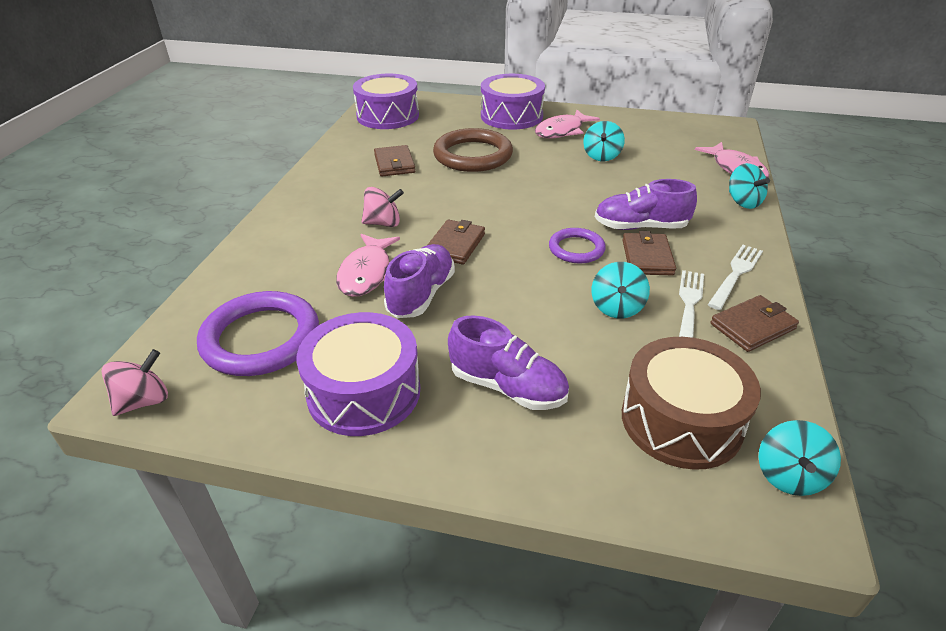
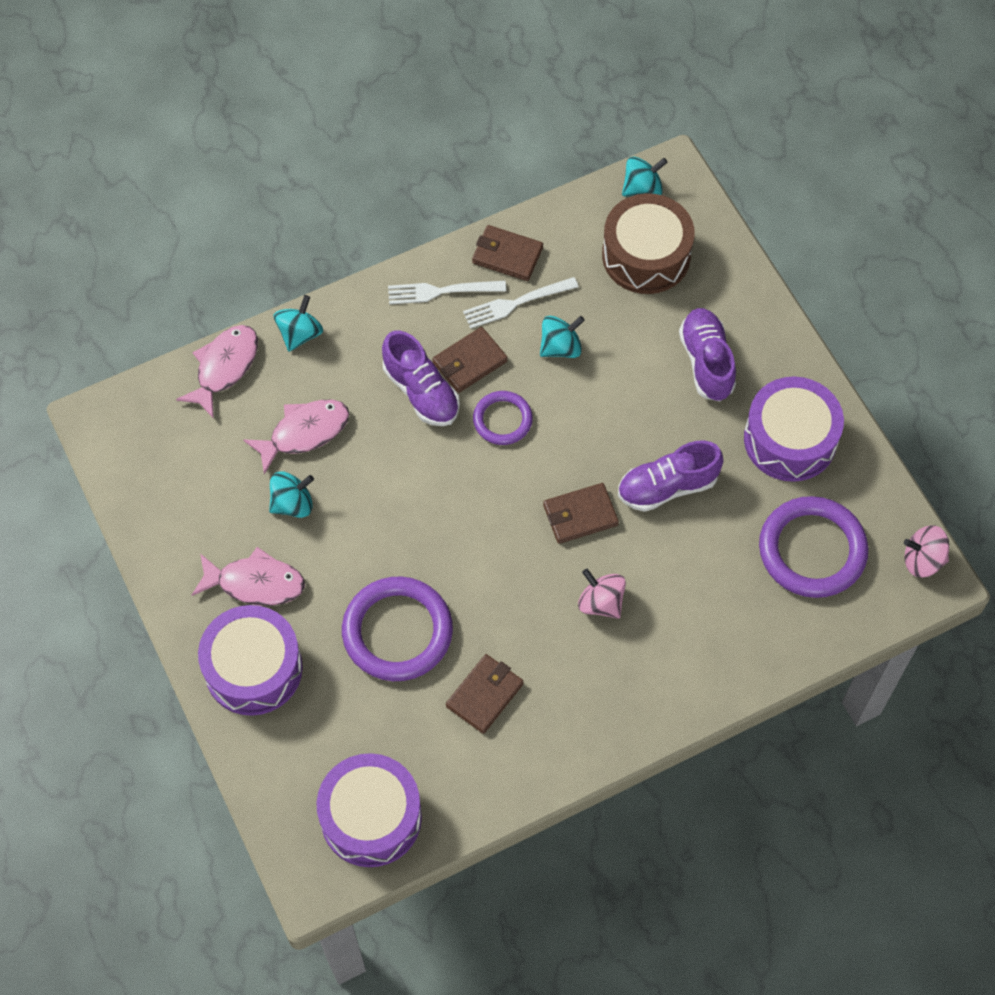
camera: 130 degrees left, 25 degrees up
(367, 273) = (679, 549): pink fish -> pink fish (304, 433)
(473, 155) = (397, 631): brown ring -> purple ring

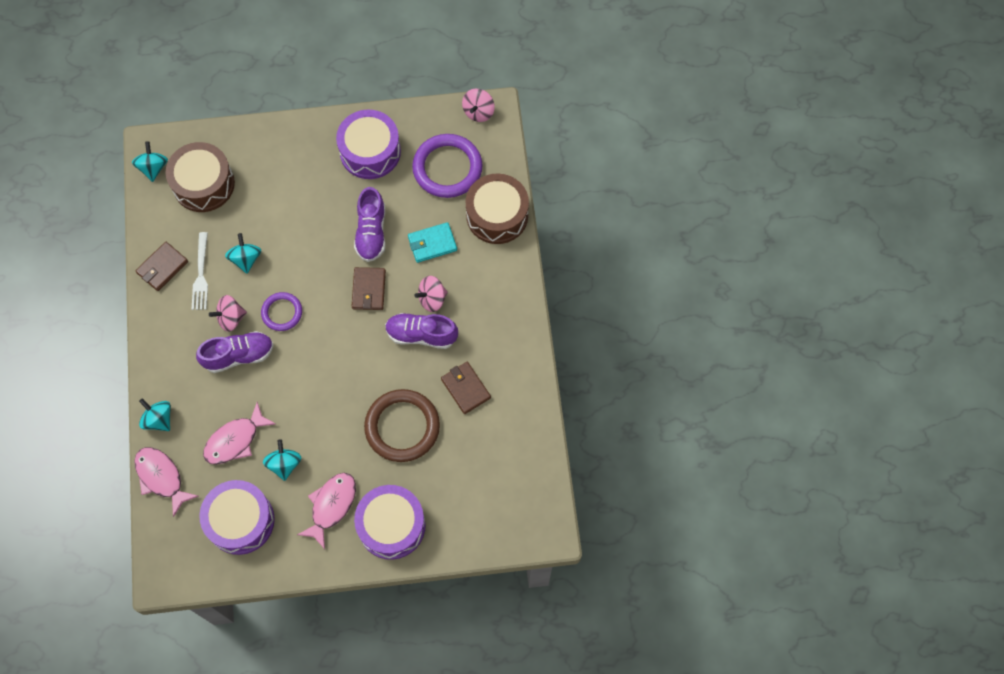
camera: 70 degrees left, 5 degrees up
(304, 433) = (235, 440): pink fish -> pink fish turned 120 degrees counterclockwise
(371, 817) = (519, 483): purple drum -> purple drum (240, 521)
(397, 631) = (402, 427): purple ring -> brown ring
(441, 291) = (170, 318): white fork -> none
(469, 362) = (231, 318): brown wallet -> pink spinning top
(685, 572) = (432, 244): none -> turquoise wallet
(706, 362) = (296, 178): purple shoe -> purple shoe (421, 335)
(768, 644) = (497, 215): none -> brown drum

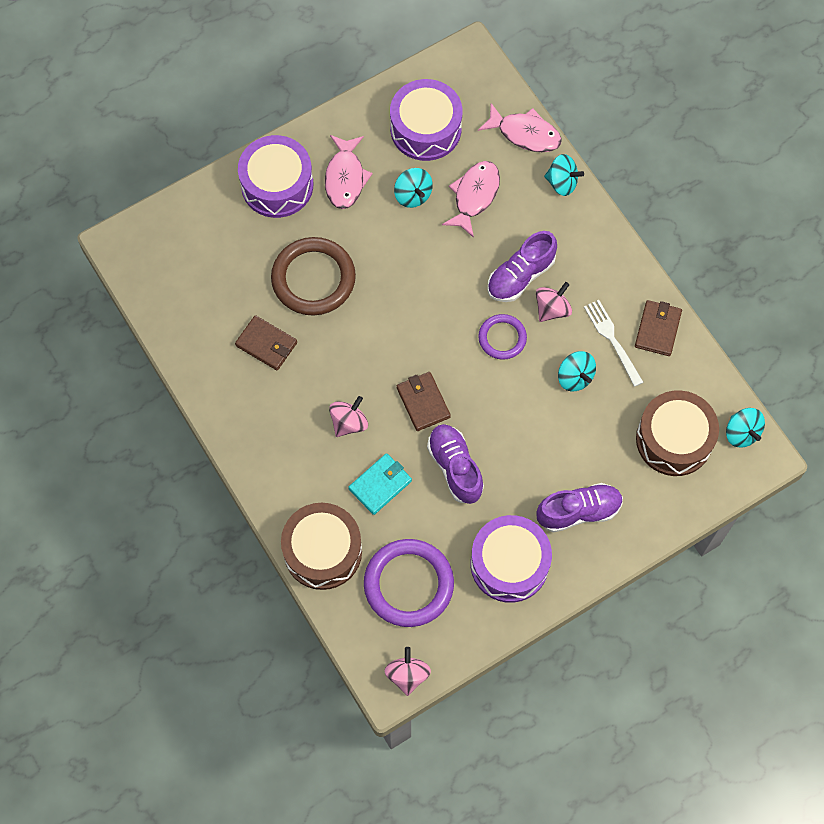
camera: 155 degrees right, 0 degrees up
(421, 335) = (341, 379): purple shoe -> purple shoe (578, 511)

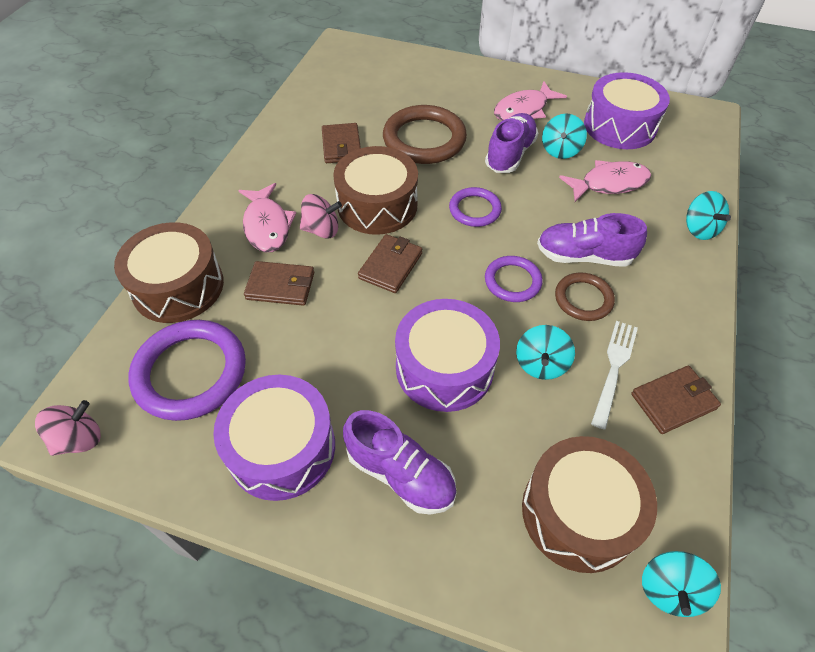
camera: 50 degrees right, 15 degrees down
(277, 185) = (473, 83): purple drum -> purple drum (444, 367)
(356, 367) = (377, 205): none -> brown drum
(380, 485) = (281, 286): turquoise wallet -> brown wallet
(419, 306) = (474, 210): none -> purple ring
(455, 467) = (349, 329): purple shoe -> purple shoe (510, 154)
(525, 133) = (701, 180): pink fish -> pink fish (267, 225)
(552, 309) = (583, 299): pink spinning top -> brown ring

